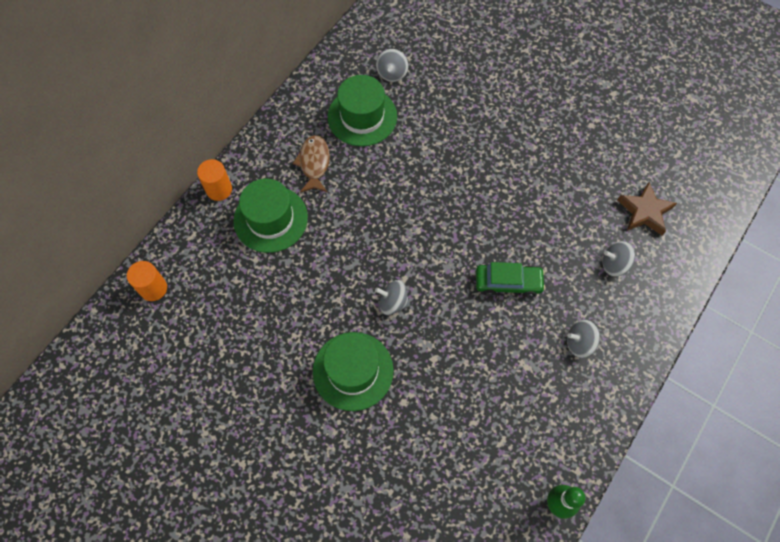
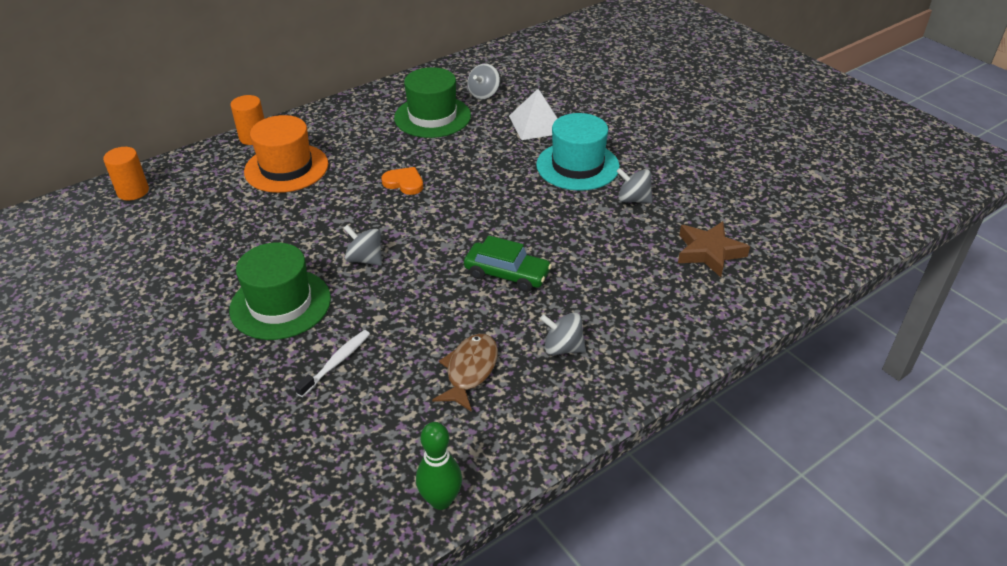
camera: 20 degrees right, 25 degrees down
(270, 219) = (286, 168): green hat -> orange hat
(314, 163) = (360, 139): brown fish -> brown fish (470, 371)
(379, 206) = (404, 183): none -> orange heart
(426, 413) = (336, 363): none -> white toothbrush
(455, 100) = (537, 124): none -> white pyramid
(509, 143) = (577, 166): none -> turquoise hat
(614, 264) = (646, 288): grey spinning top -> grey spinning top (633, 199)

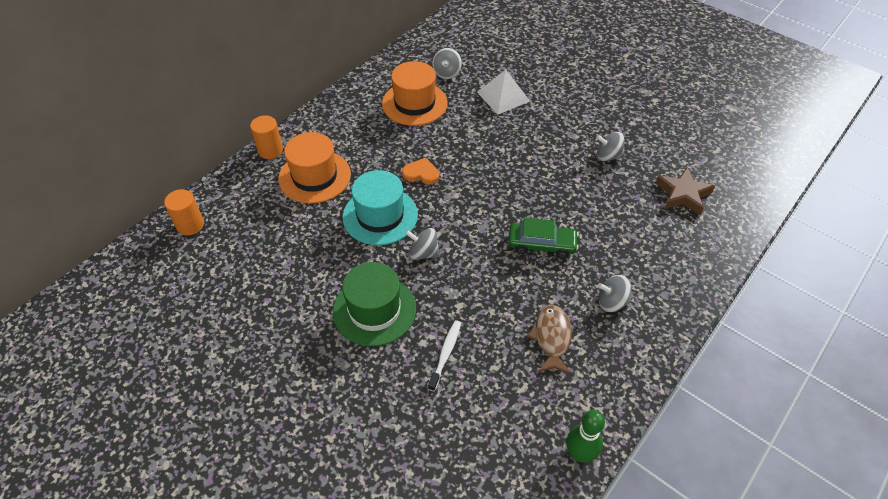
camera: 15 degrees left, 10 degrees up
(432, 117) = (414, 103): green hat -> orange hat
(577, 166) = (552, 132): turquoise hat -> turquoise hat (380, 216)

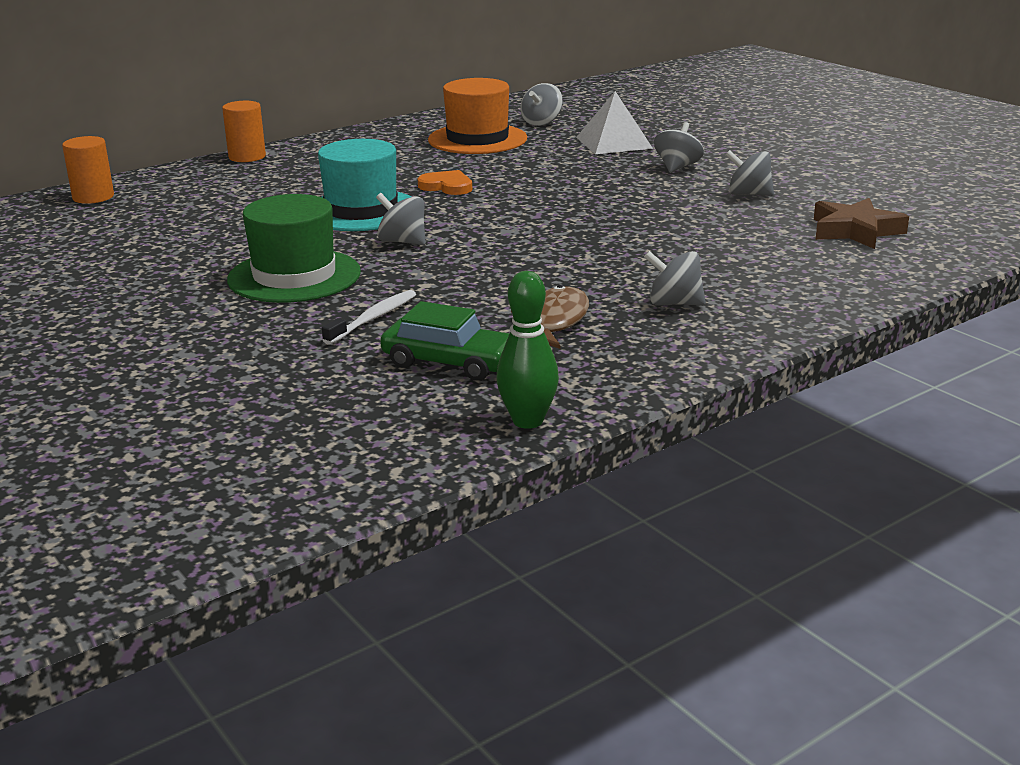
camera: 15 degrees right, 25 degrees down
(314, 176) = (292, 178): orange hat -> none
(541, 244) = (591, 250): green car -> green car (450, 362)
(554, 126) = (677, 167): none -> grey spinning top

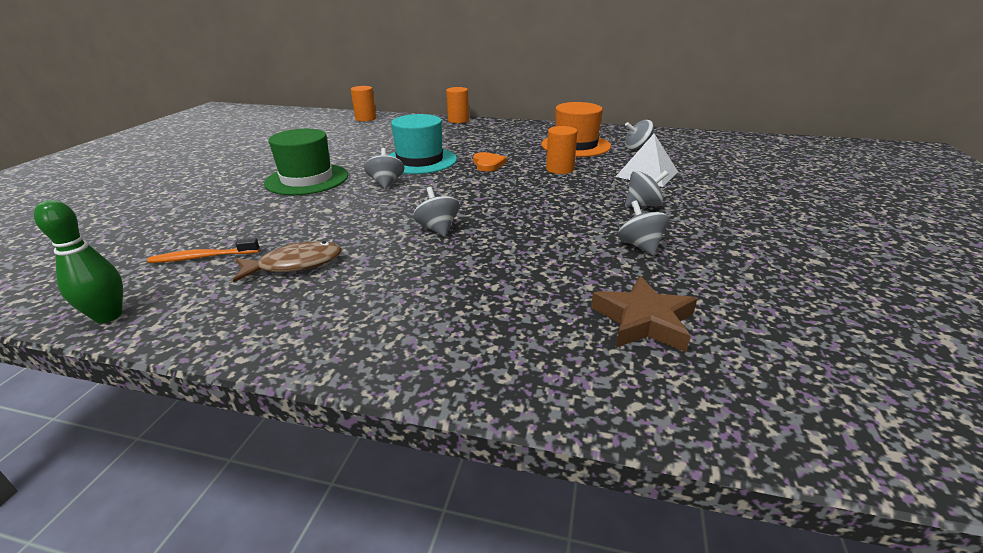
camera: 50 degrees right, 5 degrees up
(373, 318) = (260, 215): white toothbrush -> none
(450, 362) = (203, 257): green car -> orange toothbrush
(530, 165) = (560, 169): none -> orange cylinder
(674, 303) = (371, 295): grey spinning top -> grey spinning top (438, 229)

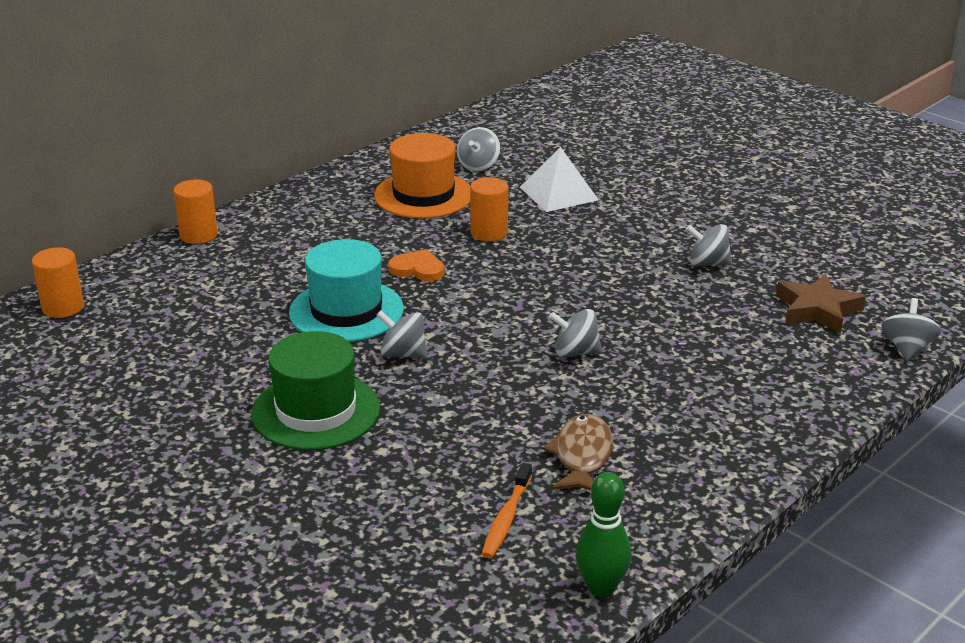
camera: 60 degrees left, 0 degrees up
(643, 205) = (630, 228): grey spinning top -> grey spinning top (907, 348)

